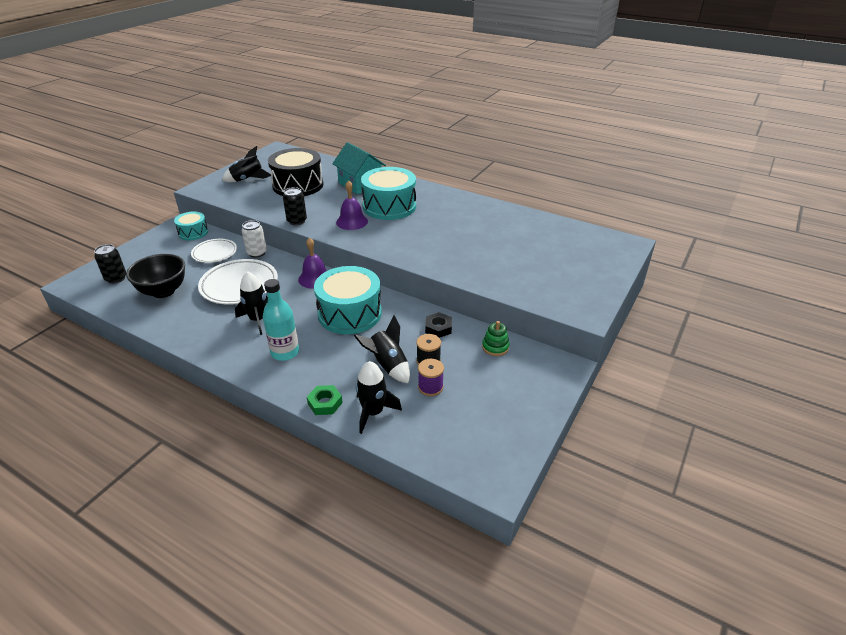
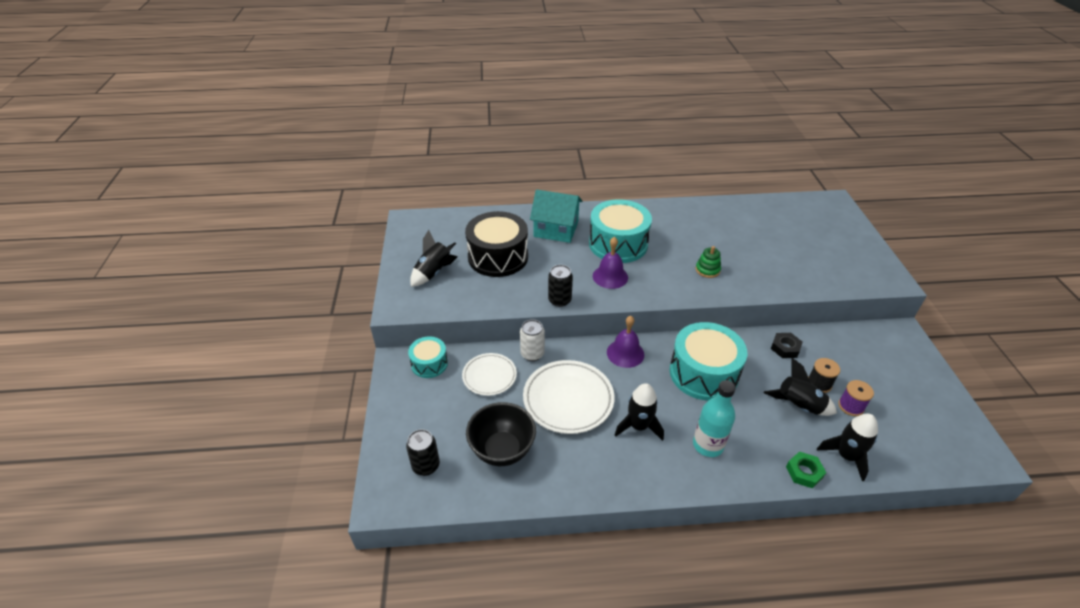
camera: 35 degrees left, 5 degrees up
(495, 347) = (843, 342): green stacking toy -> green stacking toy (707, 270)

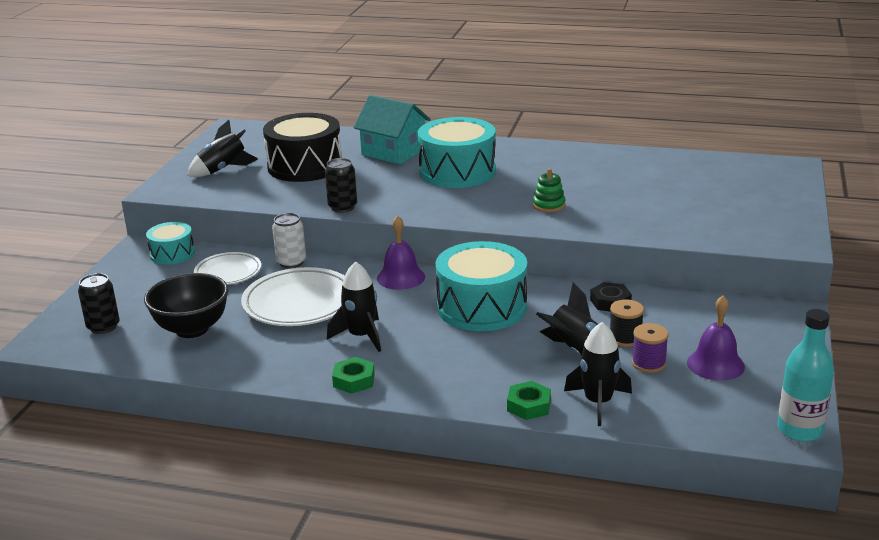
camera: 20 degrees right, 15 degrees down
(610, 276) = (421, 196): purple bell -> purple bell (715, 364)
(665, 478) = (354, 380): none -> green nut
(708, 445) = (430, 364): turquoise bottle -> turquoise bottle (799, 430)

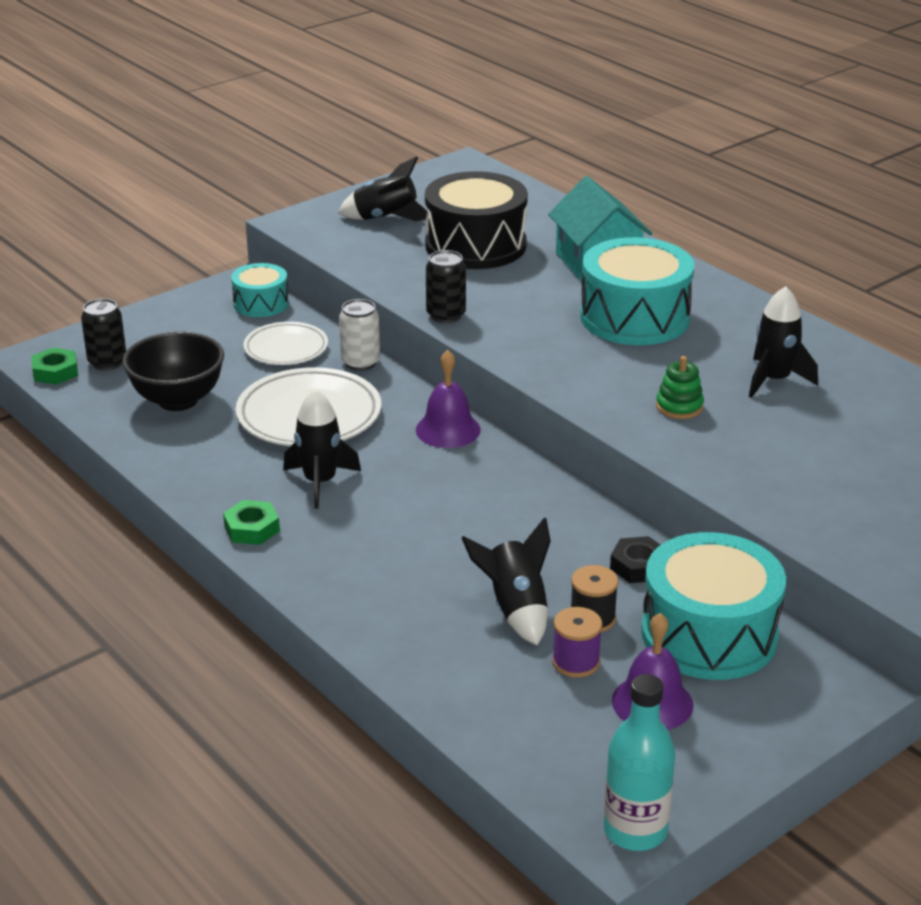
camera: 35 degrees right, 5 degrees up
(481, 307) = (485, 505): turquoise drum -> turquoise drum (709, 634)
(528, 405) = (381, 644): green nut -> green nut (55, 372)
(598, 402) = (457, 678): black rocket -> black rocket (774, 380)

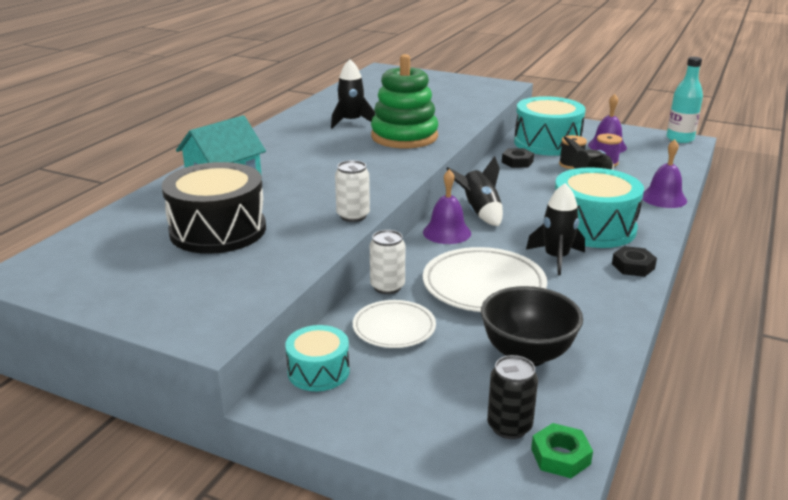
camera: 115 degrees left, 5 degrees down
(252, 528) = (633, 266): green nut -> black nut
(386, 218) = (177, 283): black rocket -> black rocket (479, 212)
(398, 653) = (663, 198): none -> purple bell
(446, 315) = (353, 216): black can -> white can
(634, 317) = (304, 161): turquoise drum -> turquoise drum (593, 227)
(679, 406) = (404, 136): green stacking toy -> green stacking toy, size x2.32

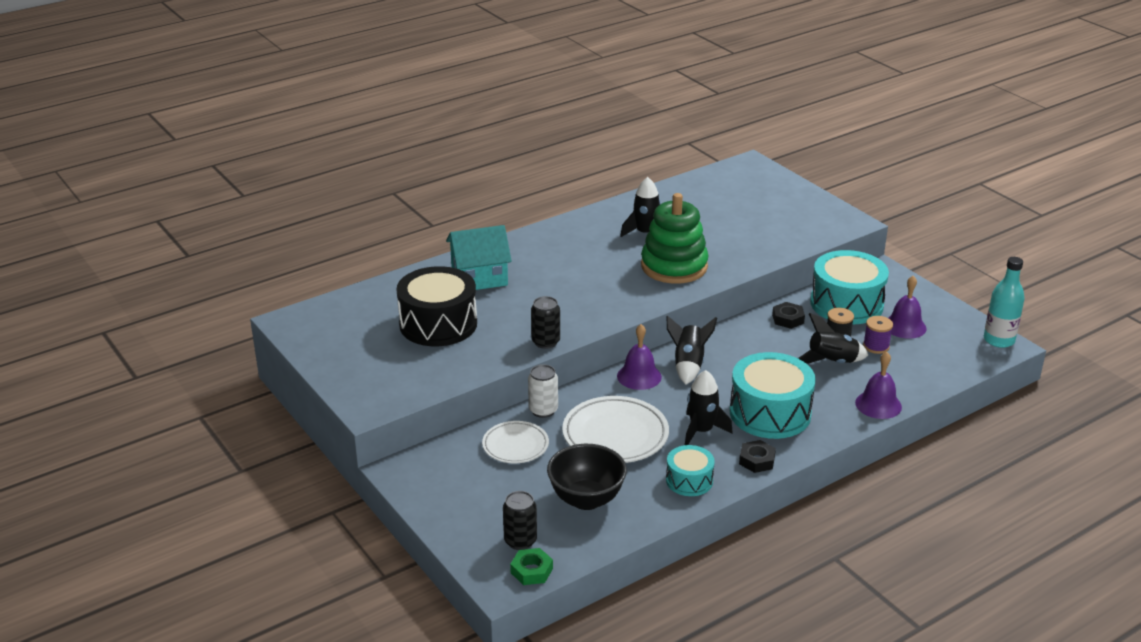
camera: 30 degrees right, 5 degrees up
(318, 371) = (437, 459): turquoise drum -> turquoise drum (689, 480)
(353, 216) = (545, 342): white can -> black can

